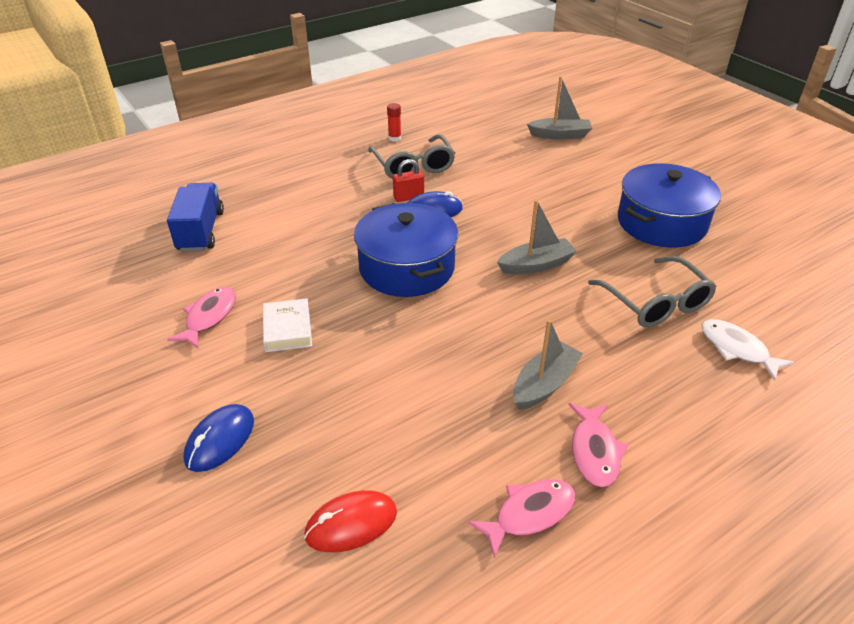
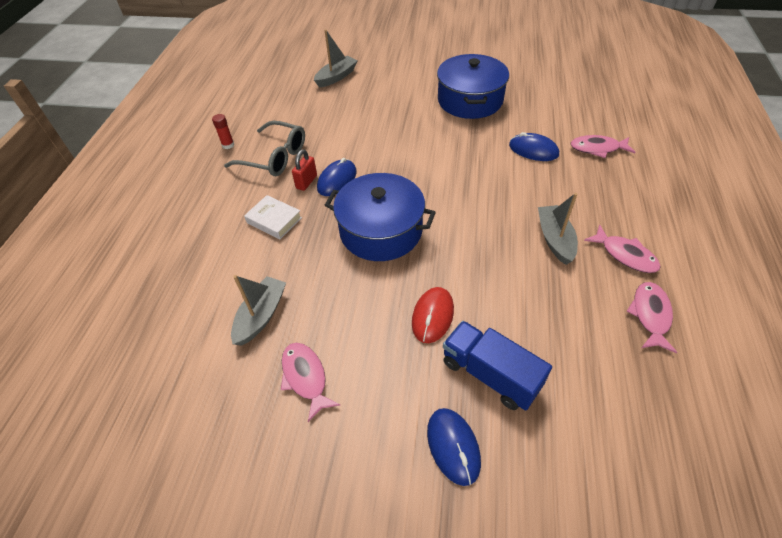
camera: 45 degrees left, 10 degrees up
(201, 231) = (187, 322): blue truck -> blue truck (490, 374)
(288, 329) = (374, 335): white book -> white book (274, 220)
(351, 524) = (595, 410): red mouse -> red mouse (432, 316)
(536, 265) = (448, 172): grey boat -> grey boat (261, 316)
(656, 303) = (533, 150): grey glasses -> blue mouse
(737, 349) = (597, 148): white fish -> pink fish

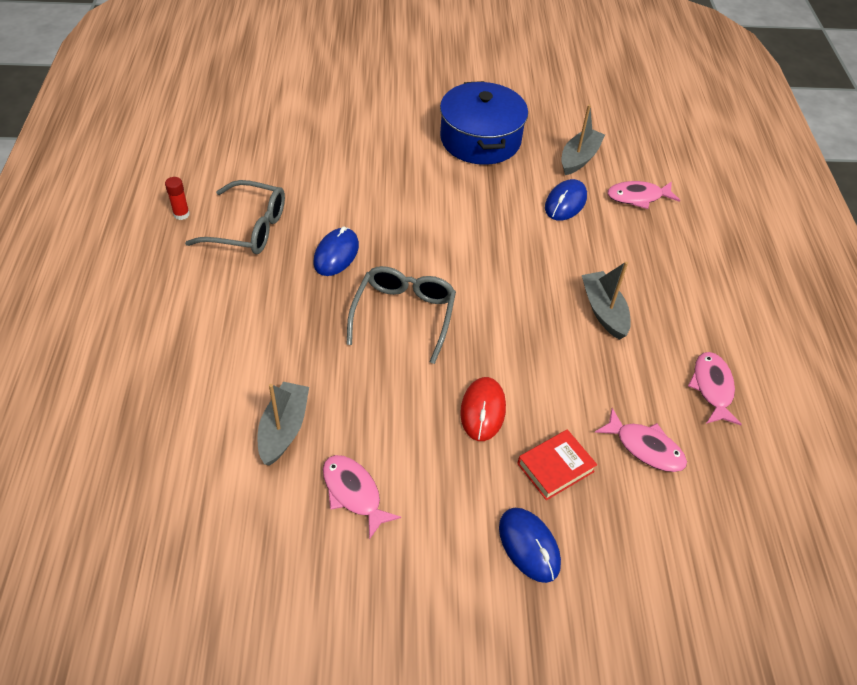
camera: 15 degrees left, 0 degrees up
(274, 220) = (269, 311): white book -> none
(306, 182) = (298, 259): red padlock -> none
(336, 77) = (303, 112): grey boat -> grey boat (579, 158)
(381, 231) = (404, 315): blue pot -> grey glasses
(490, 374) = (555, 467): blue truck -> red book
(533, 150) = (565, 203): blue mouse -> blue mouse turned 75 degrees counterclockwise
(625, 255) = (680, 323): pink fish -> pink fish (645, 447)

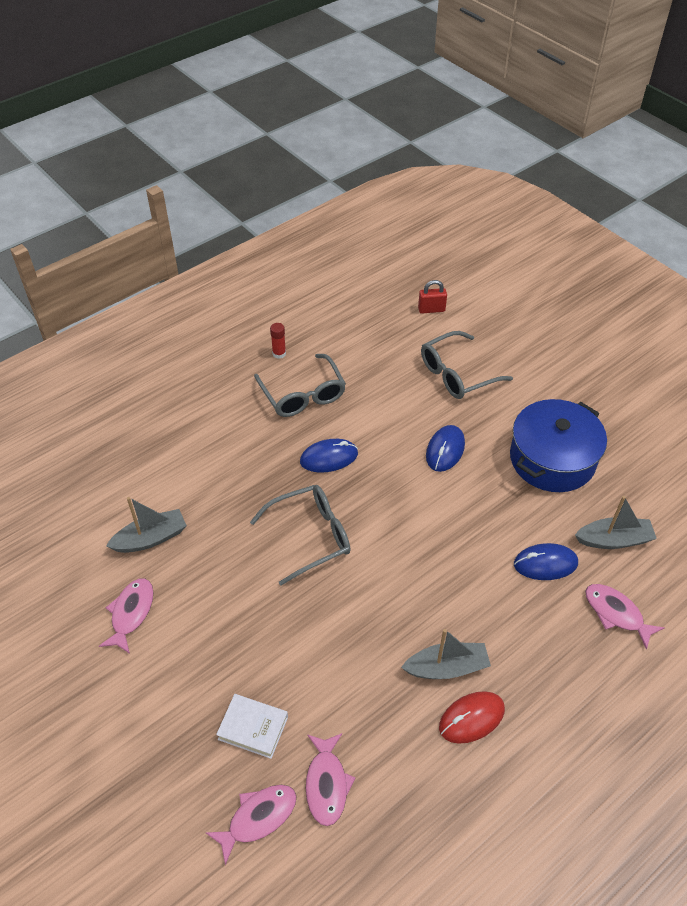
camera: 55 degrees right, 0 degrees up
(260, 102) = (431, 309): none -> red padlock
(343, 132) = (457, 374): none -> grey glasses
(483, 410) = (266, 645): red mouse -> red mouse (471, 718)
(529, 546) = (169, 752): blue mouse -> blue mouse (445, 450)
(555, 467) = (253, 728): red book -> white book
(603, 311) = (446, 667): grey boat -> grey boat turned 45 degrees clockwise
(712, 388) = (439, 804): pink fish -> pink fish (258, 818)

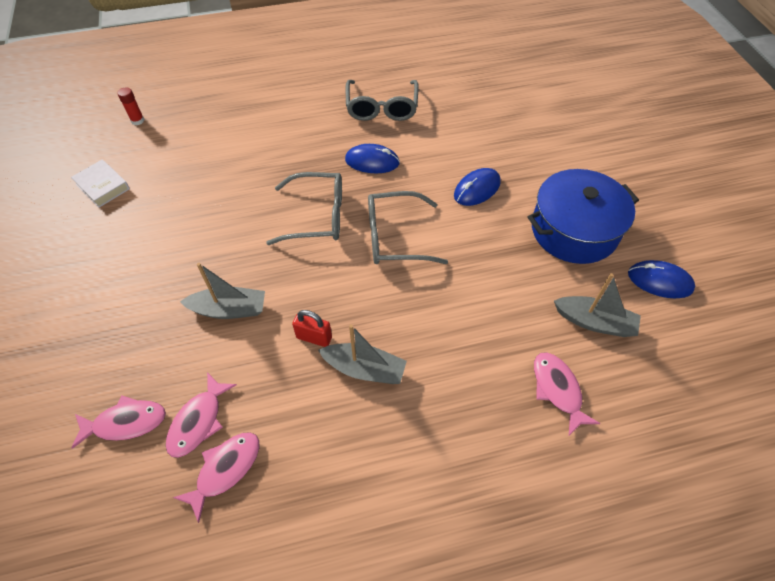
camera: 25 degrees right, 5 degrees up
(131, 613) = (142, 221): pink fish -> pink fish (225, 470)
(150, 538) = (193, 173): grey boat -> grey boat (229, 309)
(253, 728) = (171, 348): white book -> white book (102, 186)
(279, 353) = (382, 72): red glue stick -> red glue stick (137, 121)
(431, 309) = (533, 76): red padlock -> red padlock (314, 337)
(457, 374) = (525, 133): grey glasses -> grey glasses (395, 237)
(471, 718) = (359, 423): red mouse -> none
(545, 564) = (513, 317): blue mouse -> blue mouse (659, 281)

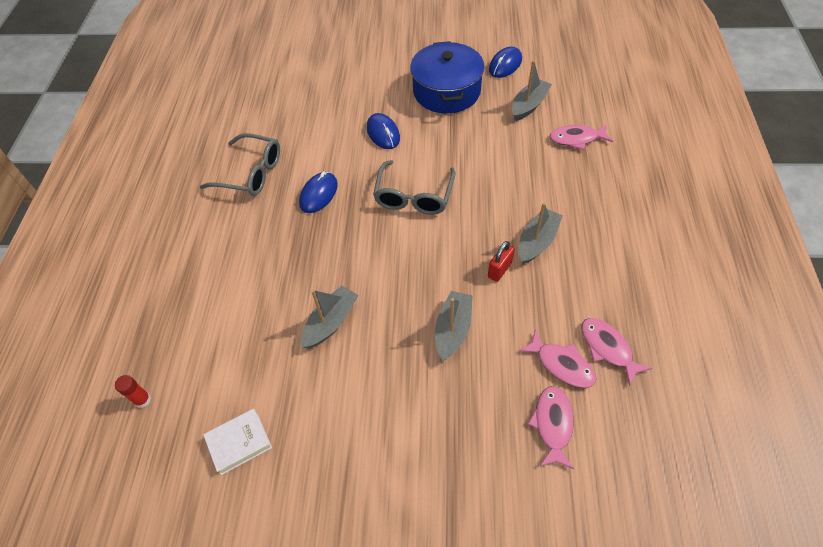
camera: 70 degrees left, 0 degrees up
(223, 212) = (331, 322): none -> grey boat
(317, 216) = (368, 246): grey glasses -> none

